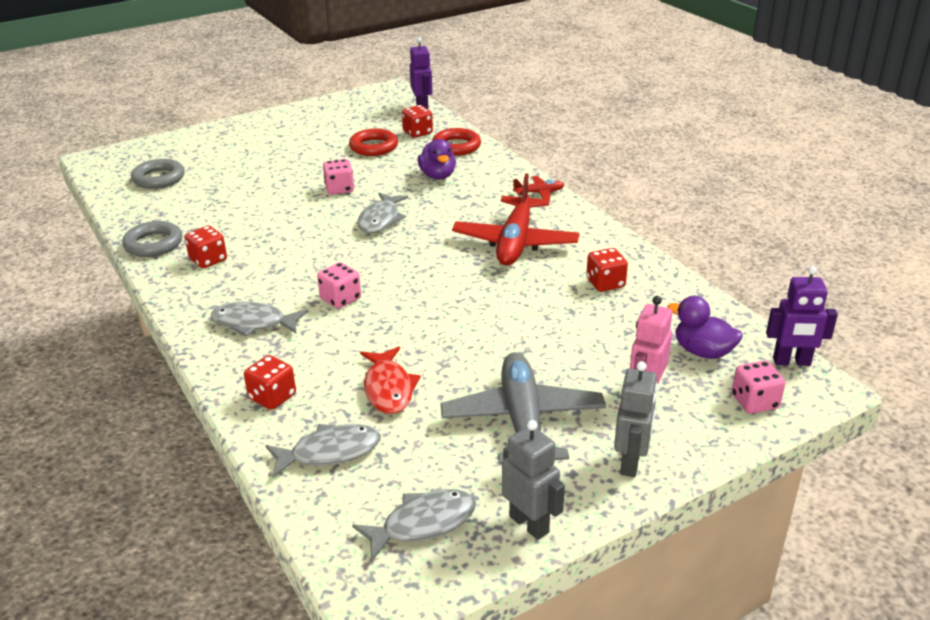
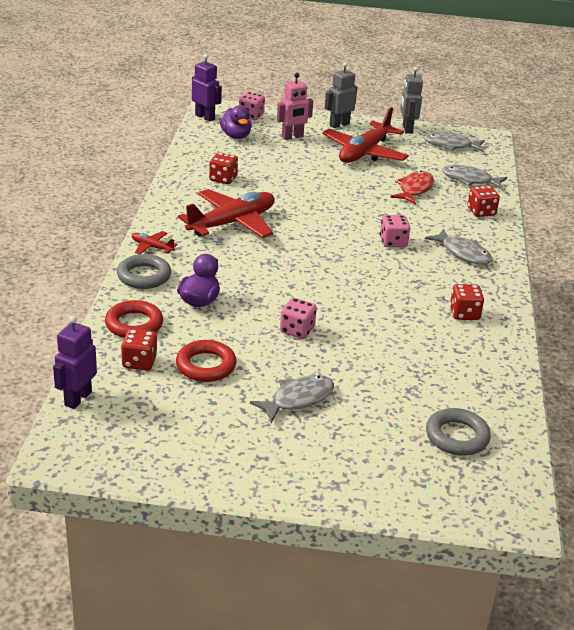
camera: 145 degrees left, 0 degrees up
(153, 244) = (501, 351): grey ring -> grey ring (144, 276)
(380, 220) = (299, 284): grey fish -> grey fish (298, 399)
(522, 420) = (364, 153): grey plane -> red plane

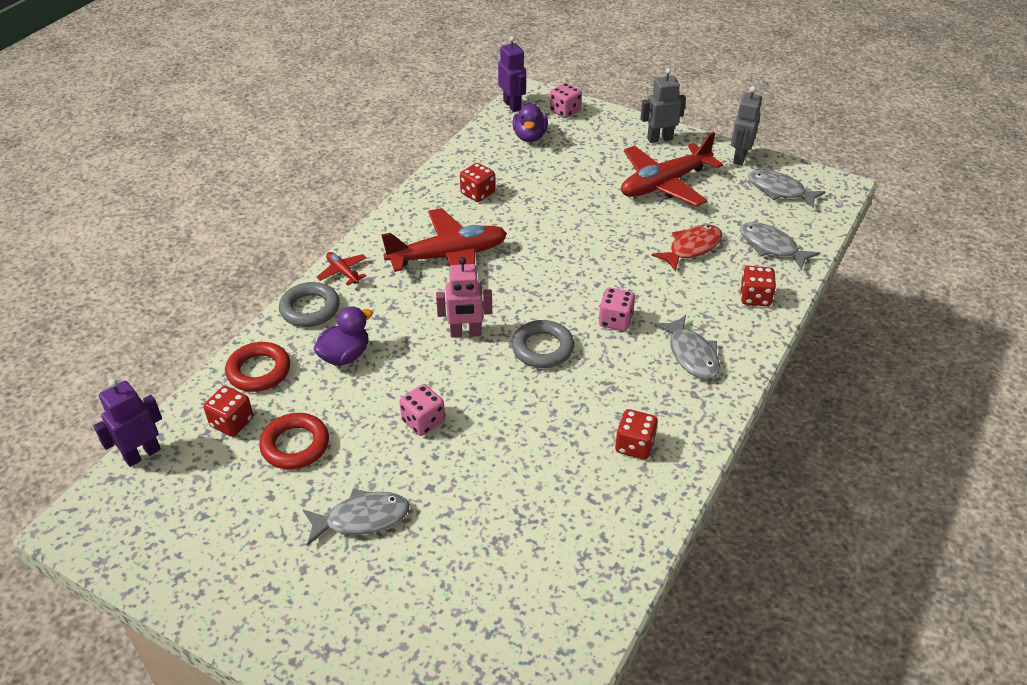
camera: 25 degrees right, 10 degrees up
(292, 137) = (593, 148): pink robot -> pink robot (465, 333)
(457, 436) = (507, 626): grey ring -> grey ring (542, 348)

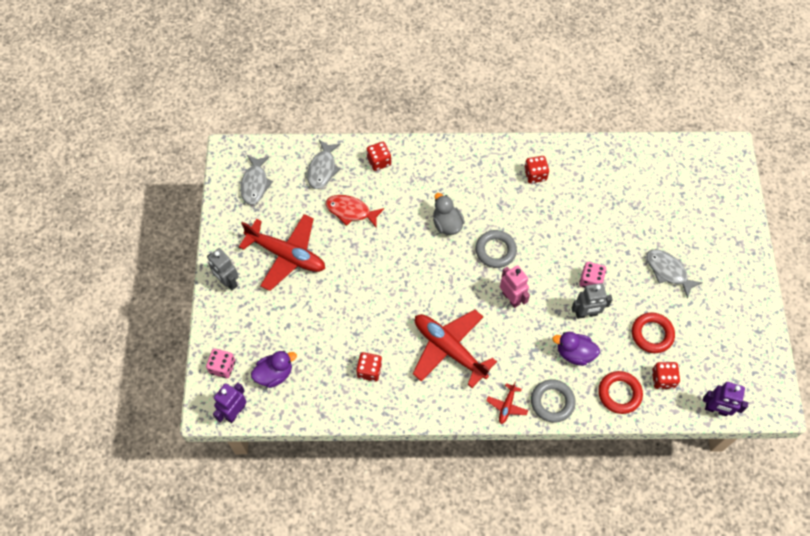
camera: 120 degrees left, 20 degrees up
(615, 320) = (447, 224): pink dice -> grey duck
(691, 355) = (450, 175): grey fish -> none
(739, 158) = (226, 221): grey robot -> grey robot (586, 314)

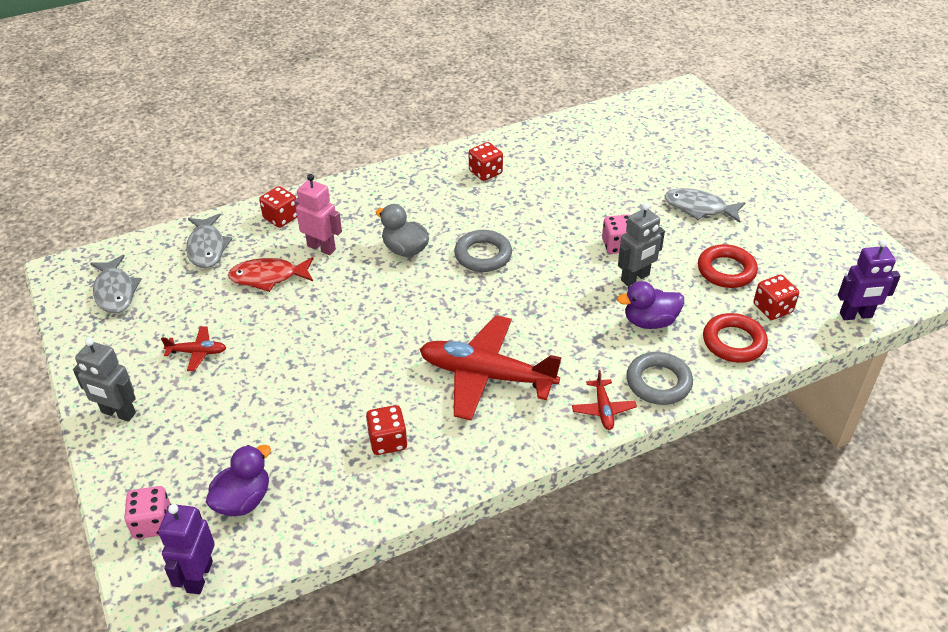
camera: 25 degrees left, 20 degrees down
(287, 255) = (197, 352): red plane -> red plane, size x0.44
(511, 298) = (533, 294): pink robot -> pink robot (321, 247)

